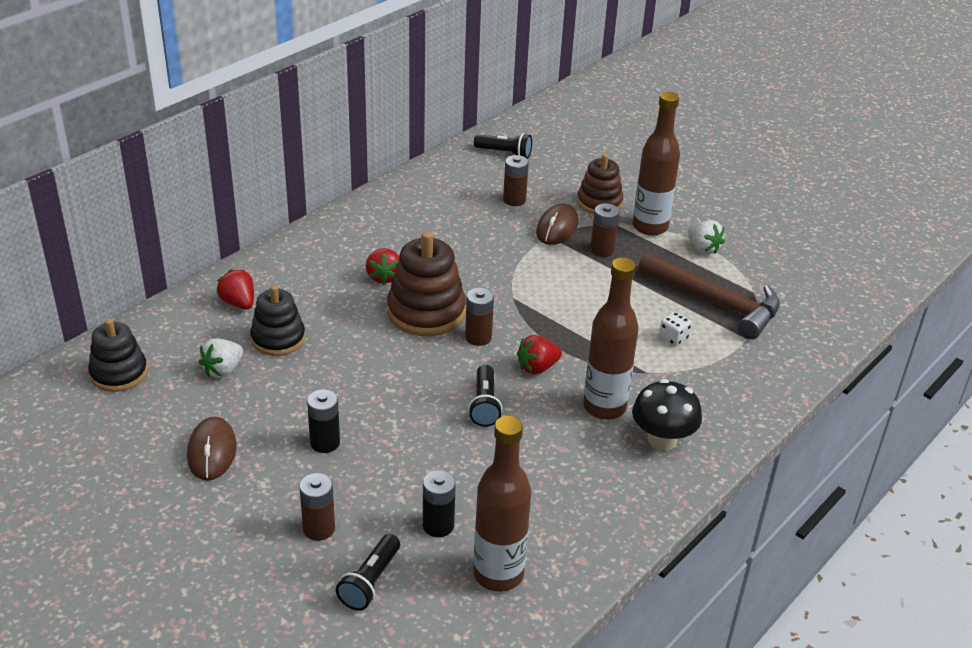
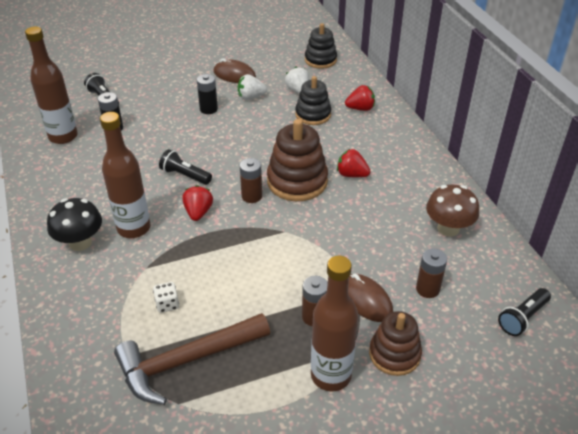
camera: 120 degrees right, 5 degrees up
(319, 529) = (151, 93): brown battery -> none
(424, 202) = (448, 228): none -> brown mushroom
(703, 248) = (269, 402): white strawberry -> white strawberry (251, 97)

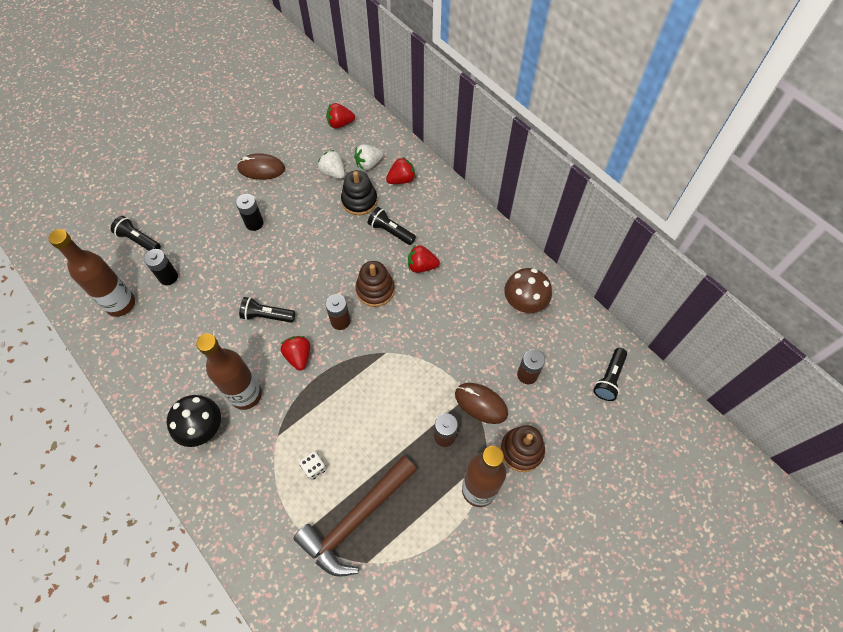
camera: 20 degrees left, 20 degrees up
(251, 97) = (290, 194): white strawberry -> white strawberry (368, 164)
(297, 181) = (375, 290): brown stacking toy -> brown stacking toy, size x0.66
(320, 60) = (340, 124): black stacking toy -> red strawberry
(332, 142) = (390, 231): none -> black flashlight

